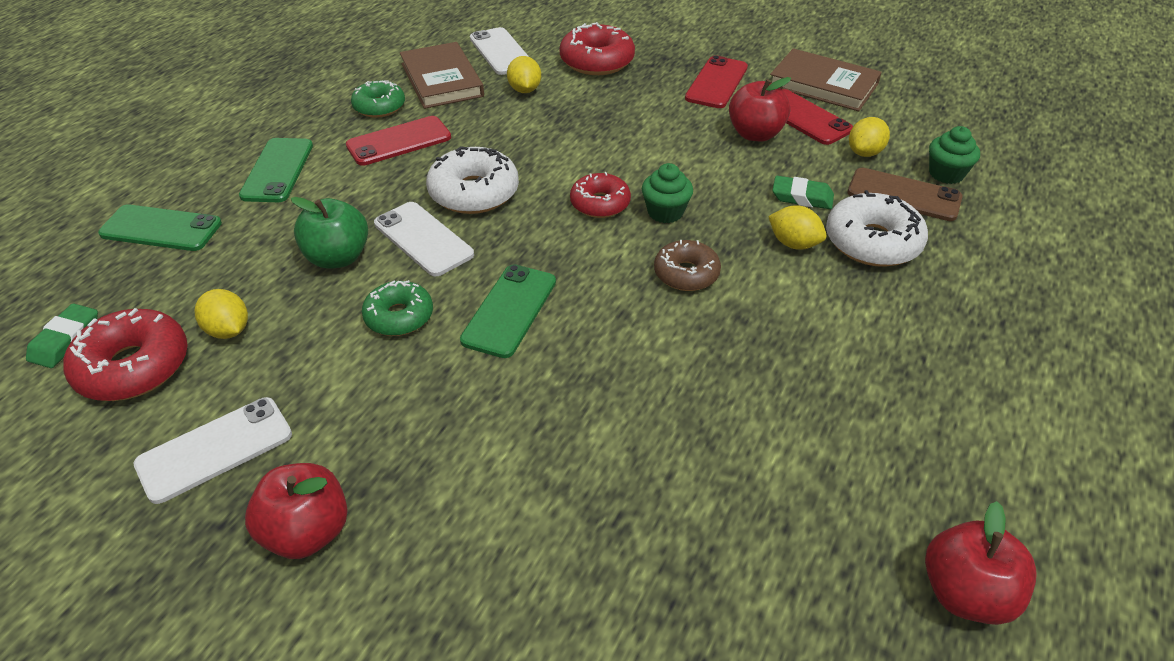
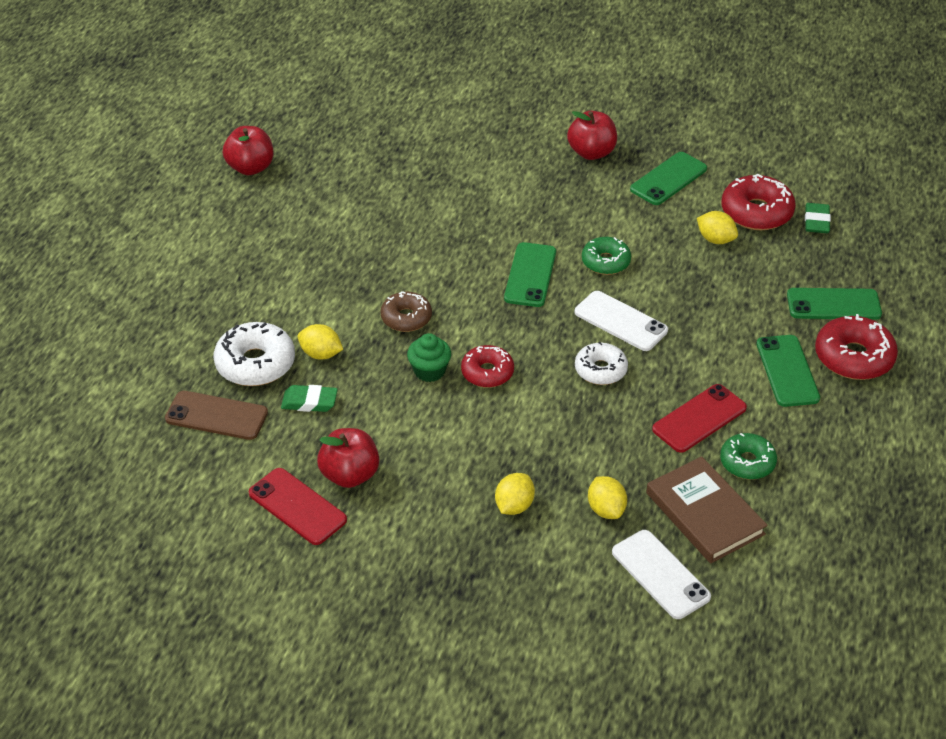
camera: 170 degrees right, 0 degrees up
(215, 449) = (668, 179): white phone -> green phone
(338, 258) = (677, 298): green apple -> none
(474, 192) = (600, 370): white donut -> white donut, size x0.66
(597, 61) = (539, 572): red donut -> red donut (853, 357)
(716, 83) = (393, 552): red phone -> none
(823, 85) = (269, 565): brown book -> none
(864, 153) = (242, 464): yellow lemon -> yellow lemon (514, 506)
(946, 174) = (169, 446): green cupcake -> none

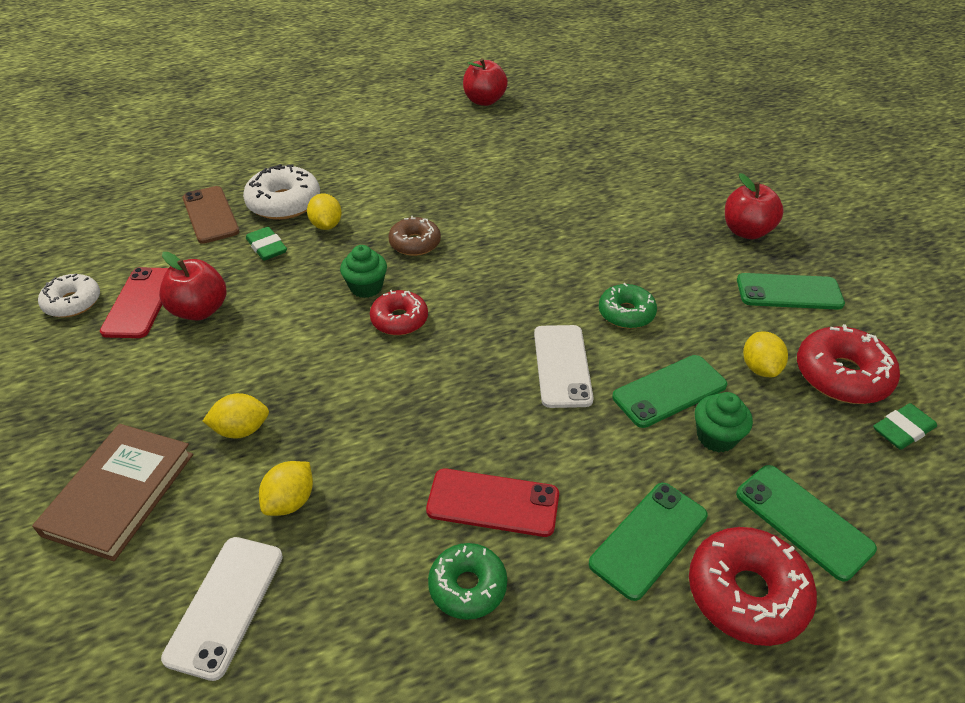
camera: 50 degrees right, 0 degrees up
(530, 275) = (549, 279): green phone -> green phone (669, 391)
(600, 370) = (481, 388): white donut -> white donut (73, 302)
(704, 513) = (352, 592): brown book -> brown book (119, 493)
(747, 295) = (716, 437): none -> green cupcake

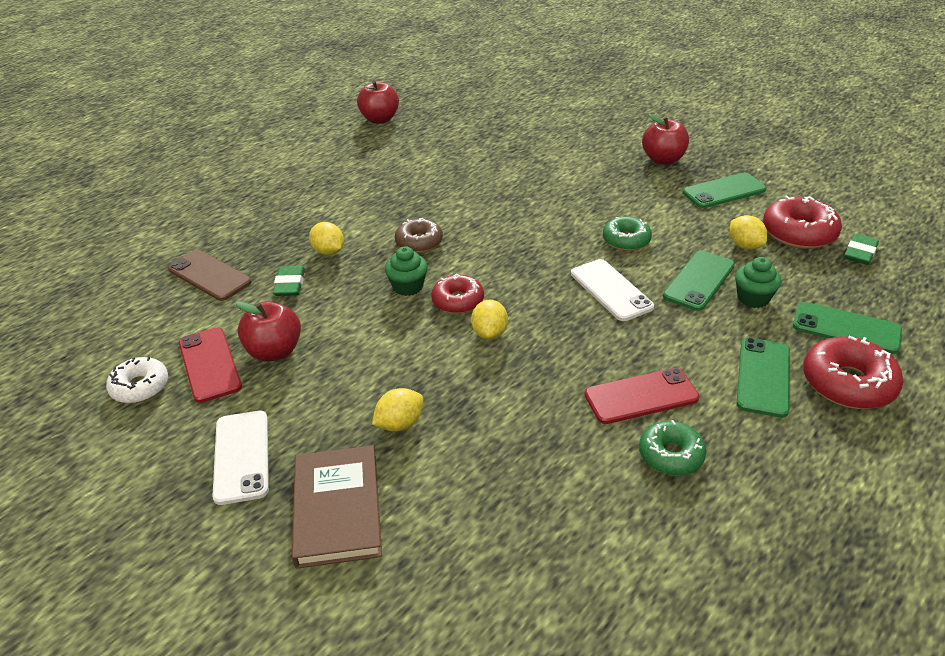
camera: 25 degrees left, 5 degrees down
(225, 605) = (504, 545): white phone -> white phone (242, 456)
(267, 247) = (290, 284): green eraser -> green eraser turned 60 degrees clockwise
(284, 203) = (272, 246): white donut -> none
(290, 501) = (488, 456): yellow lemon -> yellow lemon (489, 333)

